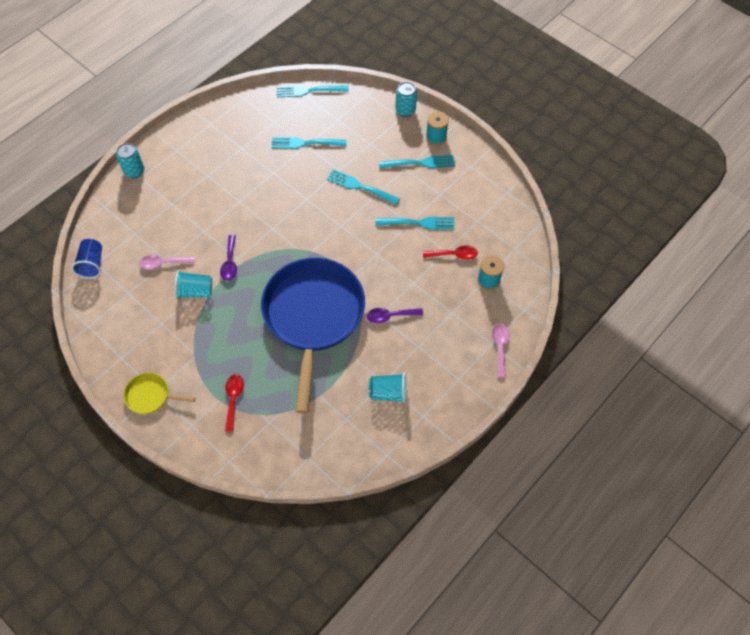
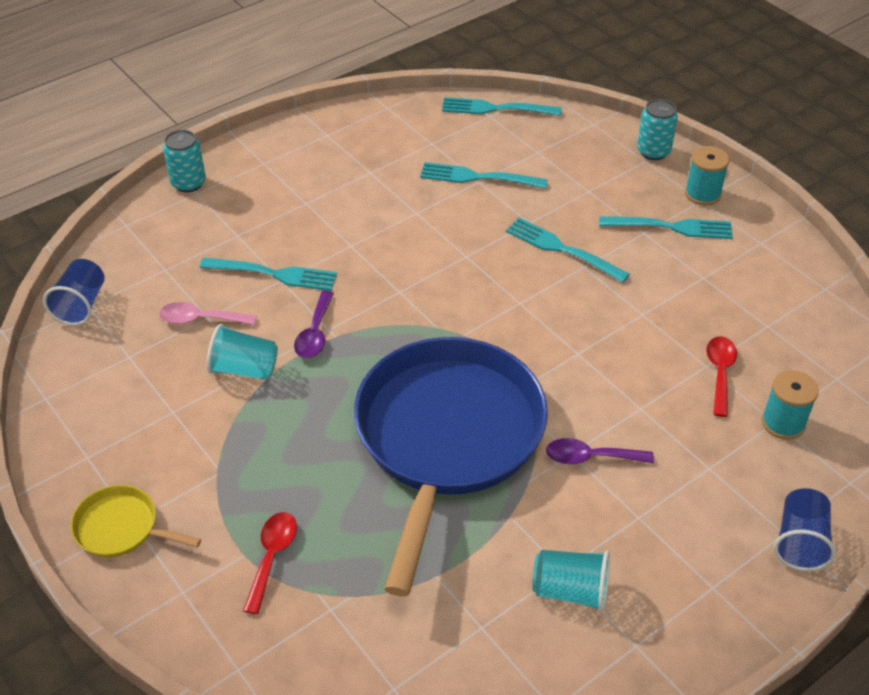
camera: 10 degrees right, 15 degrees down
(418, 223) = (658, 315): turquoise fork -> turquoise fork (273, 274)
(454, 255) = (720, 373): red spoon -> red spoon turned 90 degrees counterclockwise
(500, 347) = (800, 542): pink spoon -> blue cup

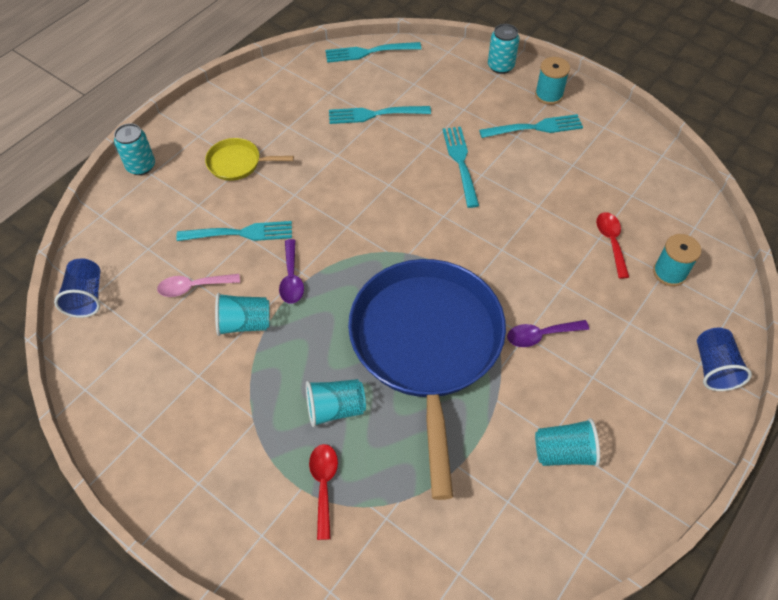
camera: 15 degrees left, 10 degrees up
(121, 528) = (190, 491): yellow pan -> yellow pan (237, 163)
(314, 481) = (335, 409): none -> turquoise cup
(563, 249) = (461, 163): turquoise fork -> turquoise fork turned 60 degrees clockwise

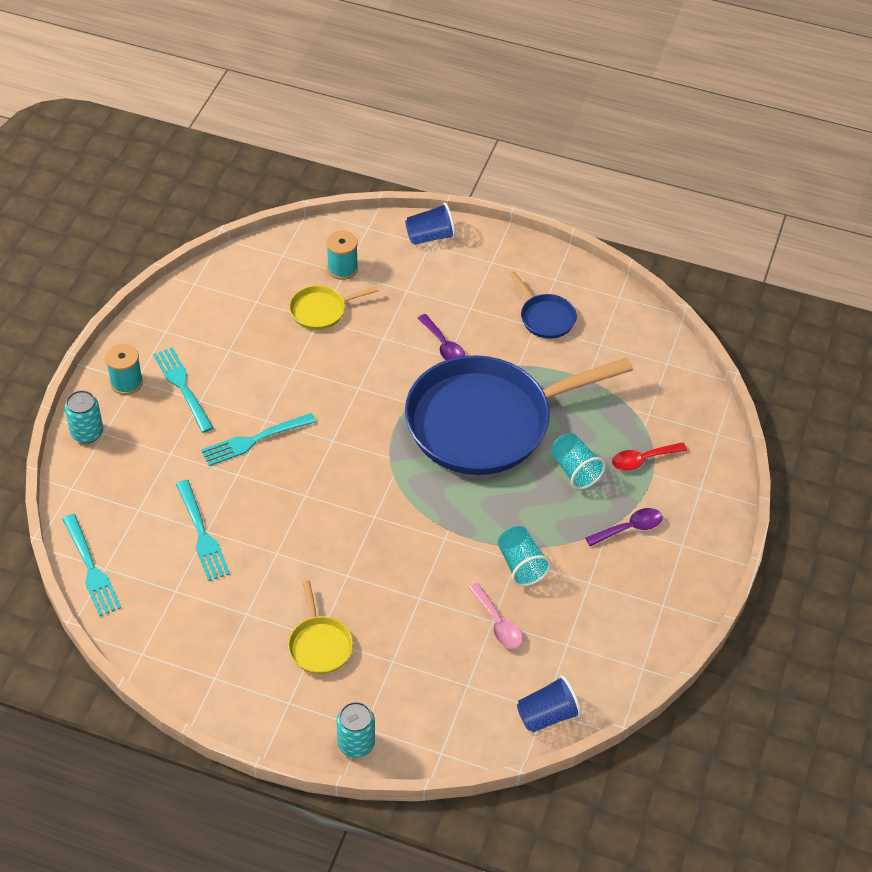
camera: 110 degrees left, 5 degrees down
(239, 233) = (417, 607): turquoise fork -> none
(291, 278) = (455, 543): purple spoon -> purple spoon (629, 528)
(564, 452) = (545, 317): turquoise cup -> blue pan
(611, 242) = (321, 310): red spoon -> yellow pan

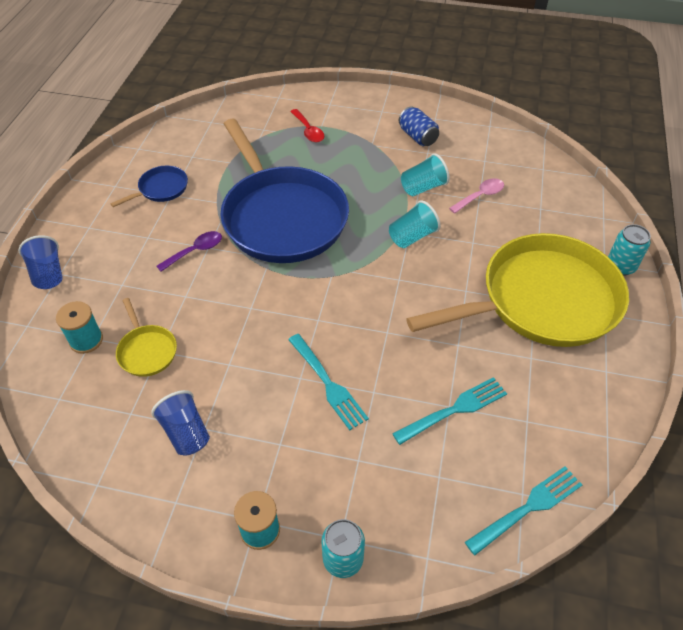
camera: 95 degrees left, 0 degrees up
(183, 387) = (262, 465): turquoise fork -> none
(319, 645) = (542, 300): yellow pan -> yellow pan, size x2.45
(547, 715) = (546, 167): blue cup -> blue cup (186, 432)
(575, 470) = (325, 164): turquoise cup -> turquoise cup (412, 236)
(623, 577) = (417, 137): none -> blue can
(629, 528) = (374, 135): purple spoon -> none

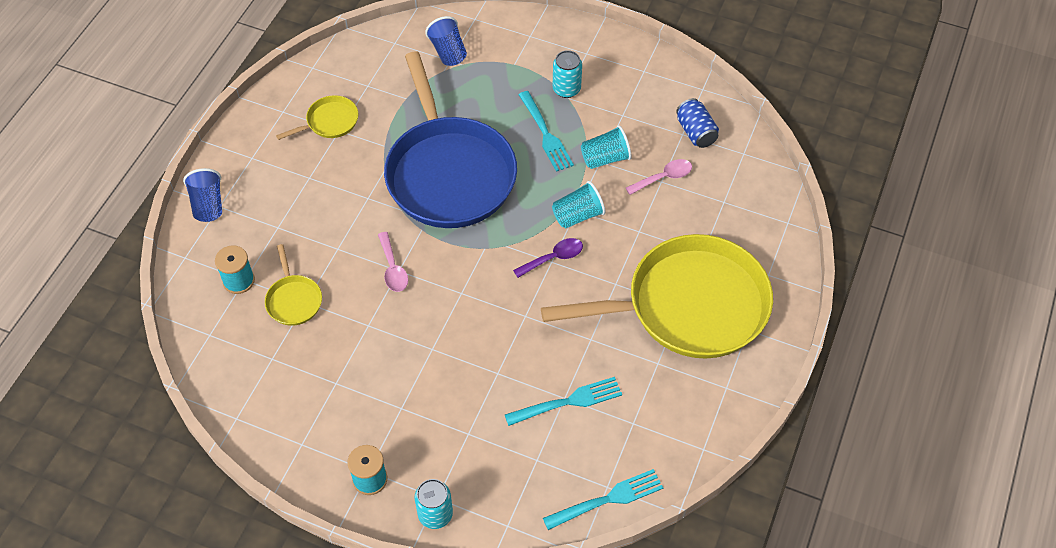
camera: 10 degrees right, 5 degrees up
(161, 189) = (329, 122): blue pan -> yellow pan
(186, 432) = (319, 384): blue cup -> blue cup (448, 52)
(195, 251) = (354, 200): purple spoon -> purple spoon (553, 258)
(244, 307) = (393, 268): none -> pink spoon
(308, 131) = (498, 69): red spoon -> none
(327, 383) = (456, 357): turquoise fork -> turquoise fork (545, 133)
(417, 137) = (617, 93): blue can -> blue can (696, 132)
(620, 266) = (784, 280): turquoise can -> turquoise can (566, 89)

